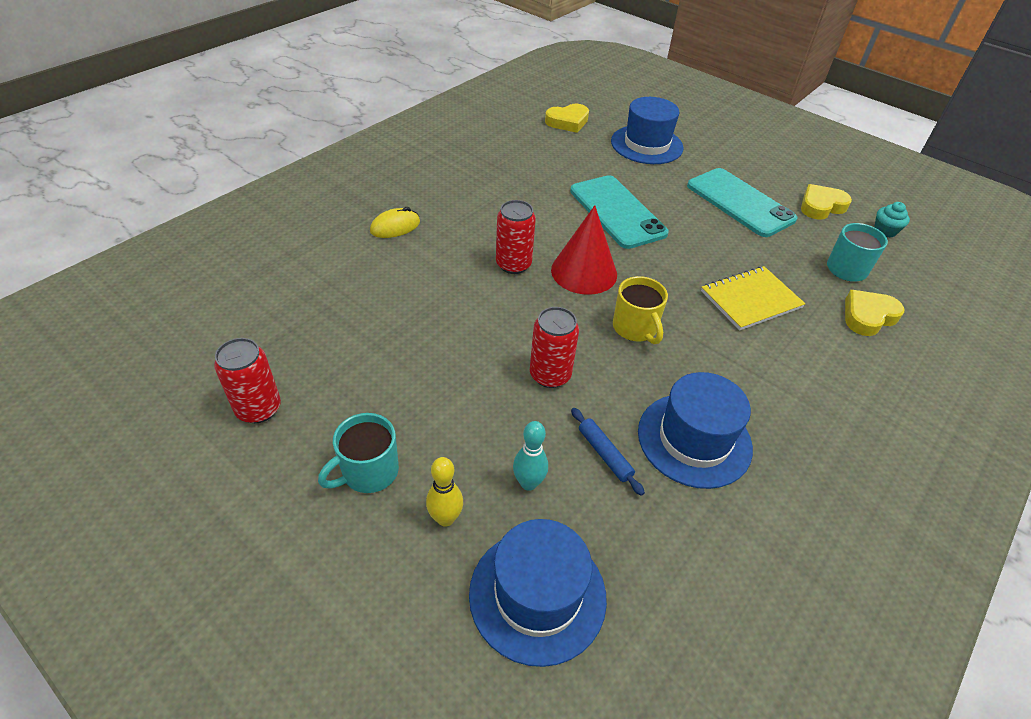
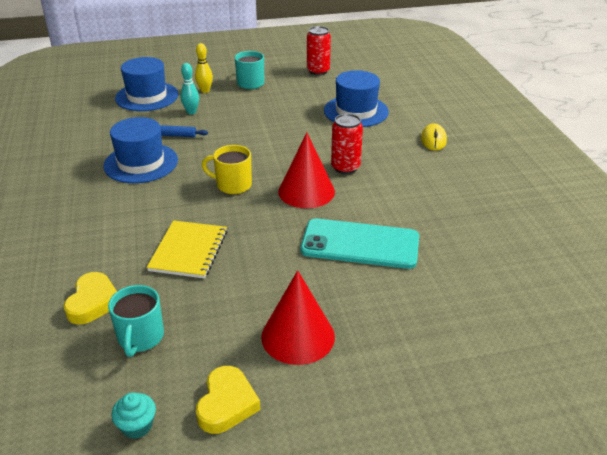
camera: 130 degrees right, 10 degrees down
(550, 375) = (240, 141): red can -> none
(567, 122) = (555, 298): yellow heart -> none
(646, 145) = (463, 335): blue hat -> blue hat (356, 111)
(740, 202) = (298, 336): turquoise phone -> red cone

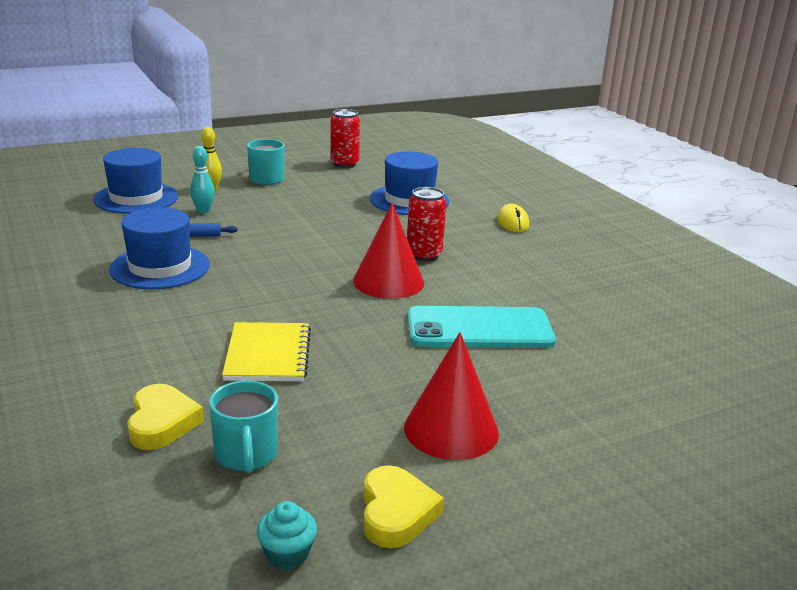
camera: 15 degrees left, 10 degrees down
(232, 185) = (293, 282): yellow mug -> none

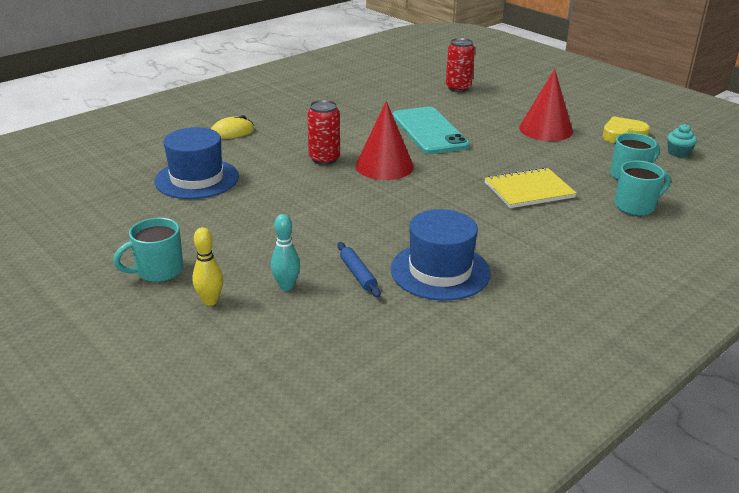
camera: 105 degrees left, 5 degrees up
(136, 198) = (268, 349): blue hat -> none
(162, 423) = (636, 206): yellow heart -> turquoise mug
(344, 164) = (84, 230): red can -> red can (458, 88)

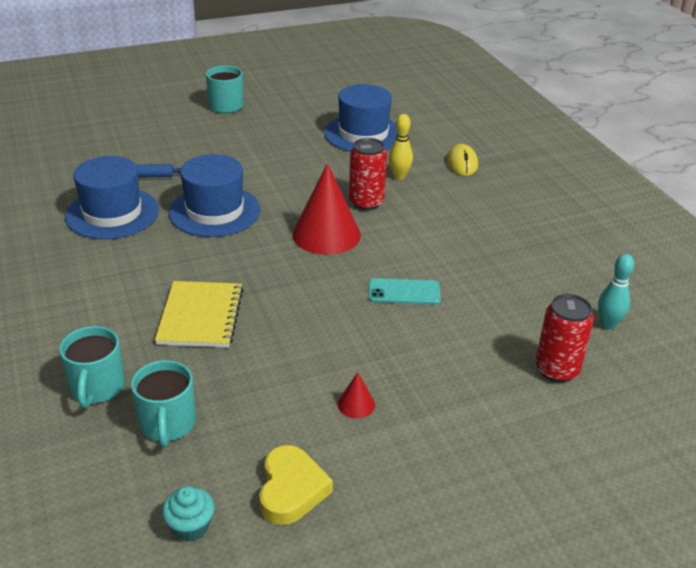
camera: 110 degrees right, 5 degrees up
(210, 301) = (171, 118): yellow bowling pin -> yellow bowling pin (399, 176)
(286, 286) = (160, 146): turquoise bowling pin -> turquoise bowling pin (608, 324)
(391, 219) = (215, 211): none -> blue hat
(429, 131) = (404, 292): turquoise phone -> turquoise phone, size x0.52
(545, 129) = (356, 404): red cone -> red cone, size x0.43

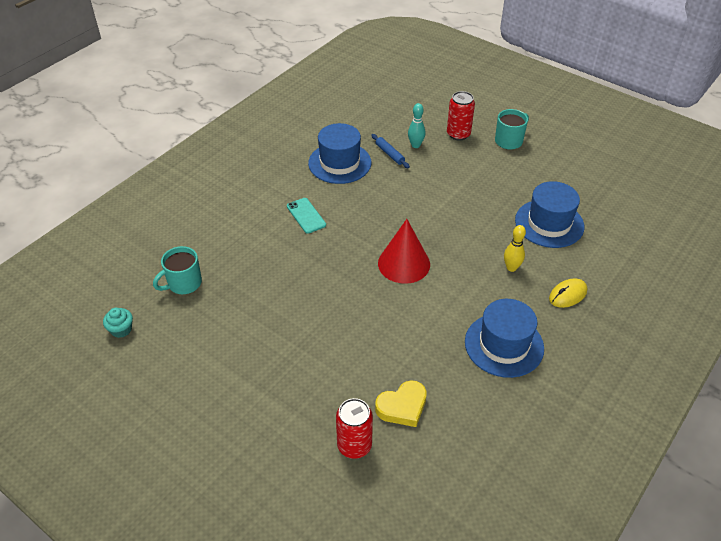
camera: 60 degrees right, 10 degrees up
(97, 388) = (192, 242): turquoise mug -> none
(201, 316) = (277, 250): yellow notebook -> none
(215, 211) = (381, 202): blue hat -> blue hat (504, 345)
(291, 490) = (167, 357): yellow heart -> yellow heart (402, 407)
(356, 404) = (250, 354): red cone -> none
(366, 202) = (460, 266): red can -> red can (458, 134)
(404, 292) = (374, 330): turquoise phone -> turquoise phone (306, 215)
(608, 324) = (431, 461): turquoise bowling pin -> turquoise bowling pin (415, 145)

